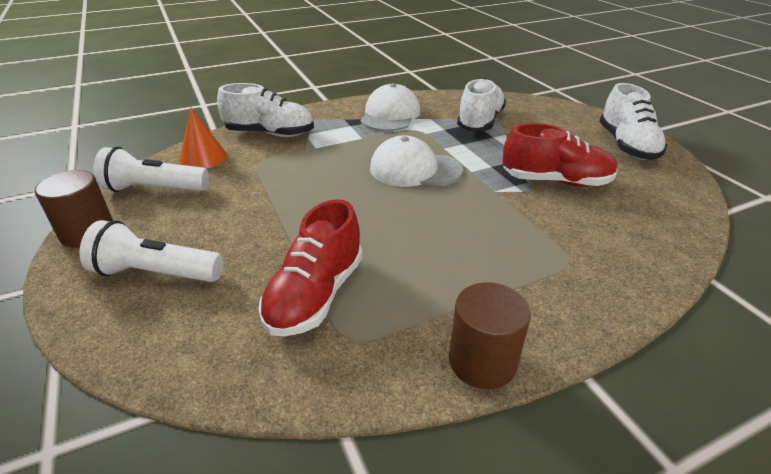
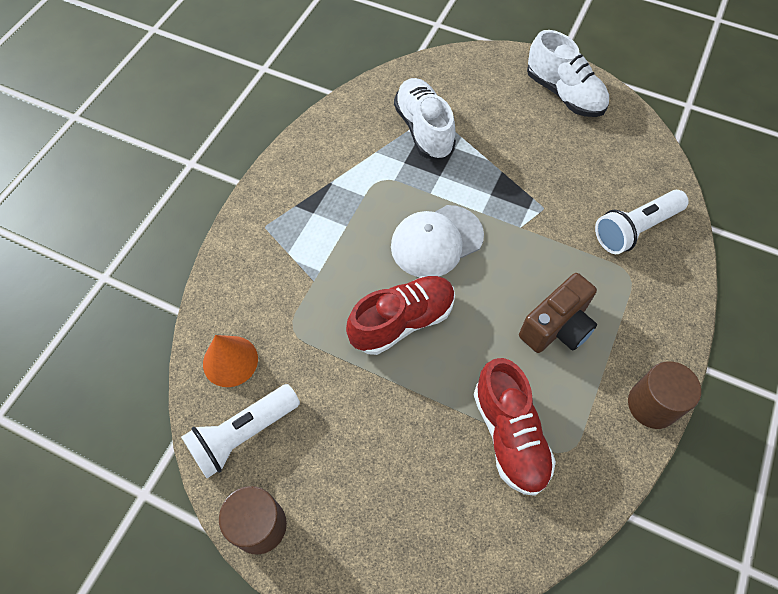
camera: 40 degrees left, 25 degrees up
(156, 273) = (376, 512): white flashlight -> white flashlight (635, 229)
(270, 133) = (250, 279): white shoe -> none
(390, 115) = (332, 169): white cap -> none
(451, 256) = (557, 327): none -> brown camera
(556, 181) = (552, 182): red shoe -> red shoe (402, 321)

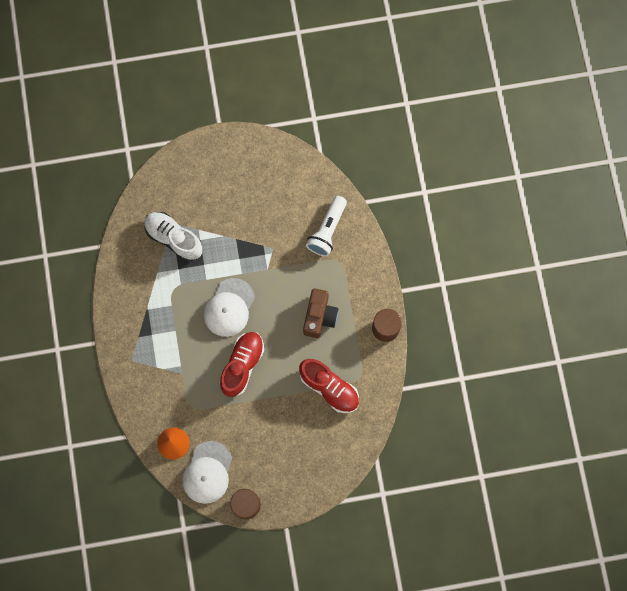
camera: 35 degrees left, 15 degrees up
(243, 434) = (207, 472): white flashlight -> white cap
(564, 94) = (238, 158): white shoe -> none

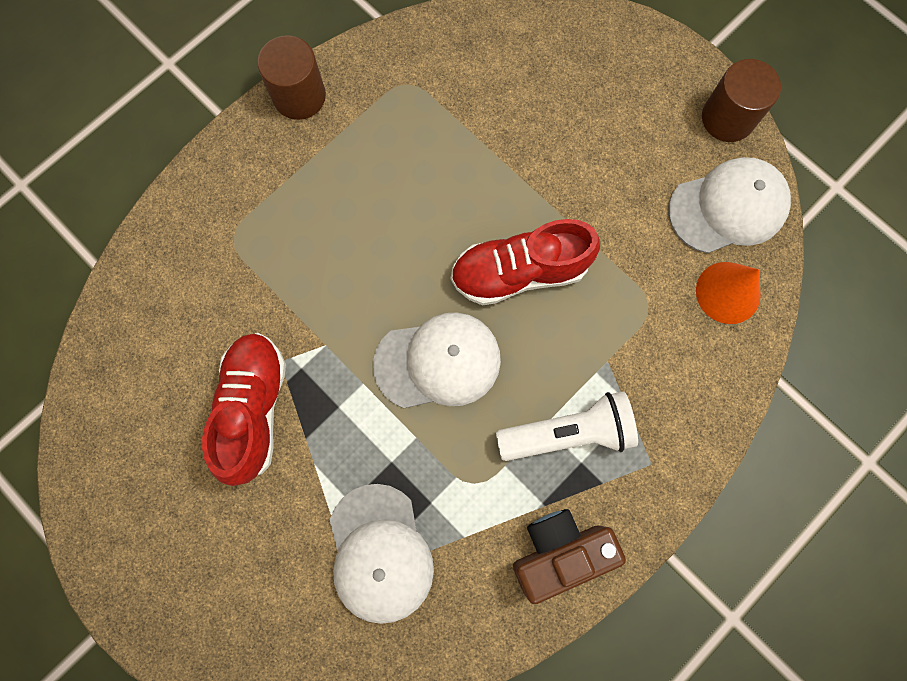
camera: 125 degrees left, 0 degrees up
(174, 238) = (380, 553): white shoe -> white cap
(319, 316) = (350, 206): brown camera -> brown camera (559, 552)
(327, 230) = (188, 292): white flashlight -> white flashlight (568, 433)
(329, 388) = (456, 116): red shoe -> red shoe (253, 409)

